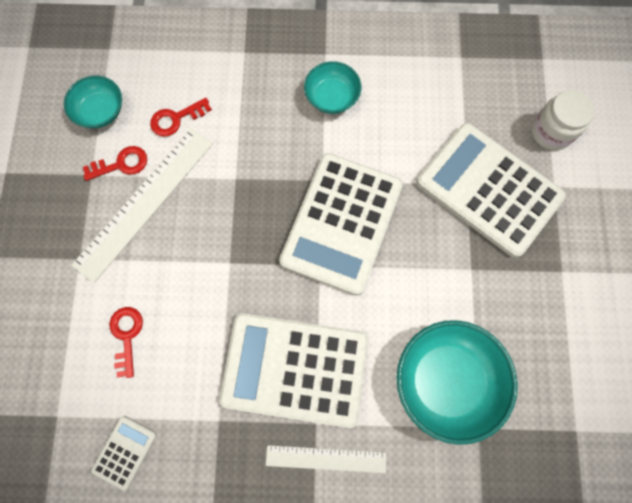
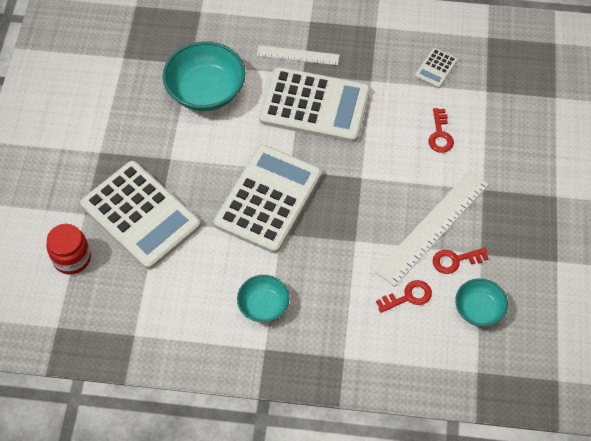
camera: 175 degrees left, 15 degrees down
(551, 132) = (72, 258): white jar -> red jar

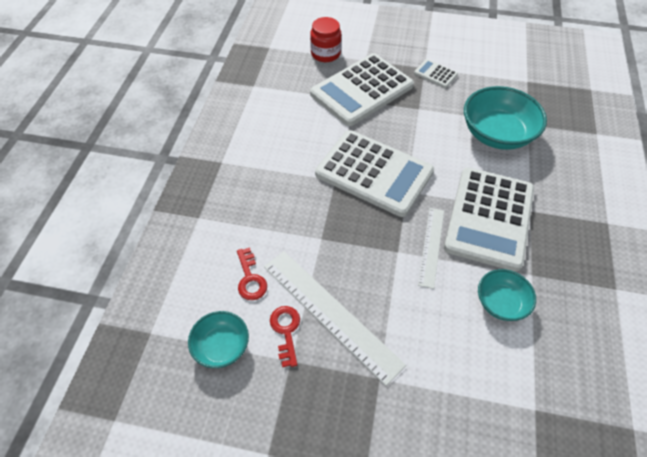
camera: 95 degrees right, 5 degrees down
(263, 305) = (263, 163): turquoise bowl -> turquoise bowl (501, 303)
(298, 55) = (556, 208): white ruler -> white ruler (431, 246)
(436, 68) = (563, 350): white calculator -> white calculator (435, 74)
(440, 135) = (458, 340): red key -> none

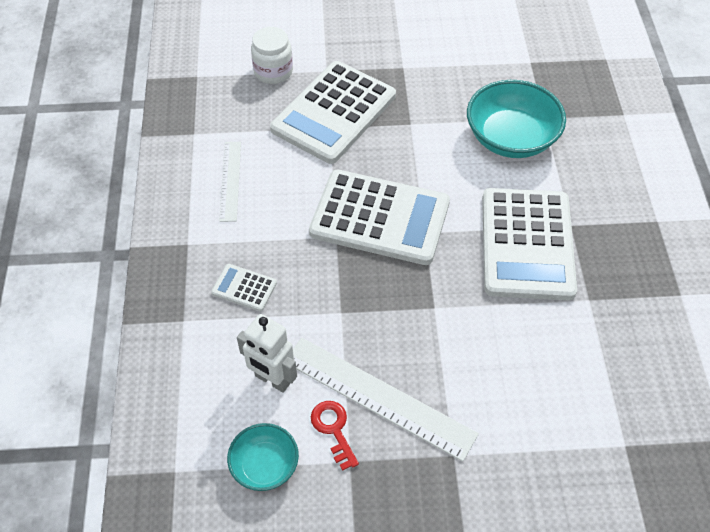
camera: 15 degrees left, 0 degrees up
(250, 279) = (272, 380): red key -> white robot
(325, 54) = (273, 71): red jar -> white jar
(431, 246) = (471, 292): white ruler -> white ruler (230, 180)
(435, 74) = (418, 73): white calculator -> white calculator (244, 288)
(501, 303) = (563, 339): turquoise bowl -> none

